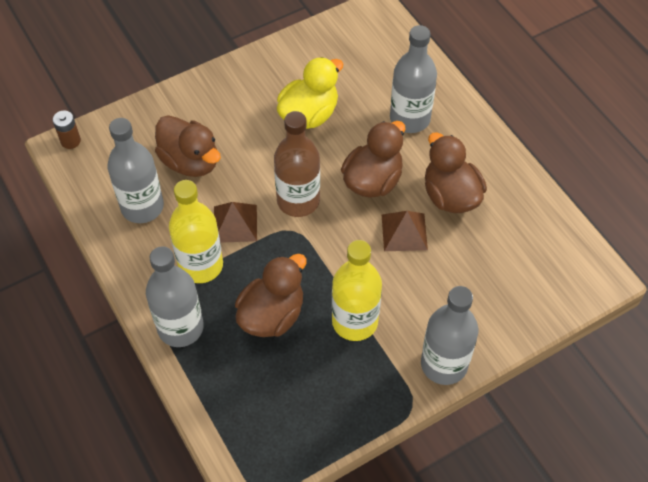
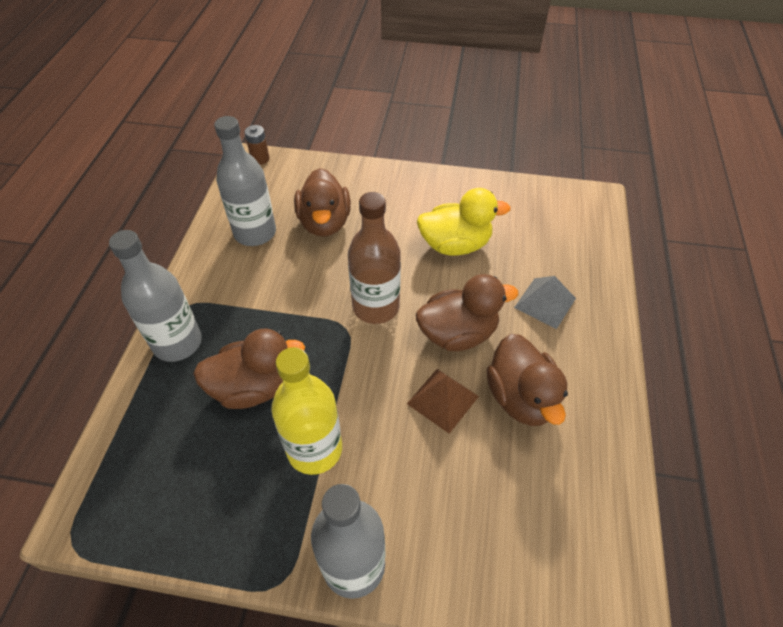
camera: 40 degrees right, 5 degrees down
(201, 265) = (246, 305): yellow bottle -> none
(235, 223) = (307, 290): brown pyramid -> none
(410, 119) = (545, 303): grey bottle -> grey pyramid
(450, 196) = (521, 398): brown duck -> brown duck turned 150 degrees clockwise

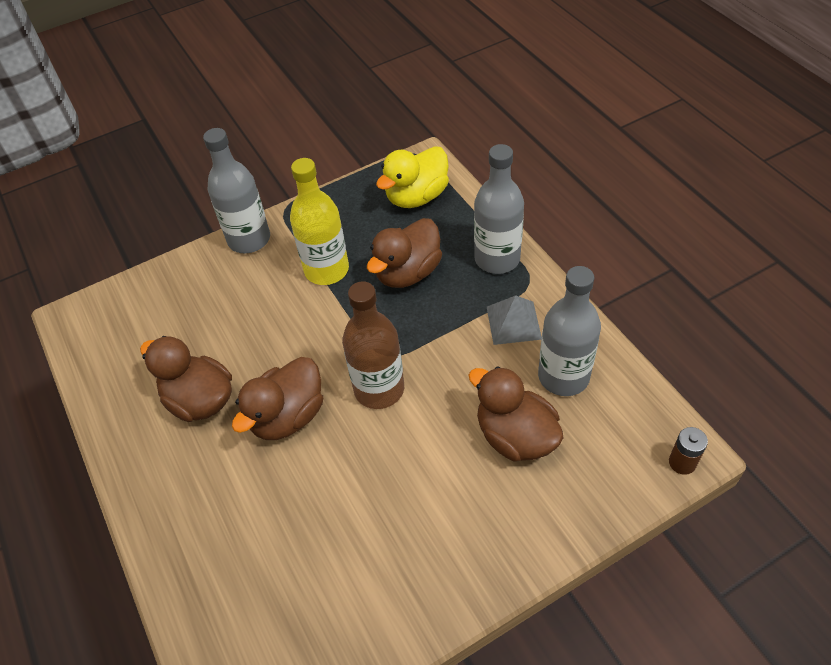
camera: 145 degrees right, 0 degrees up
(442, 400) = (262, 357): brown pyramid -> none
(455, 245) = (361, 511): yellow duck -> yellow duck (416, 196)
(545, 303) = (225, 507): grey pyramid -> grey pyramid (513, 322)

